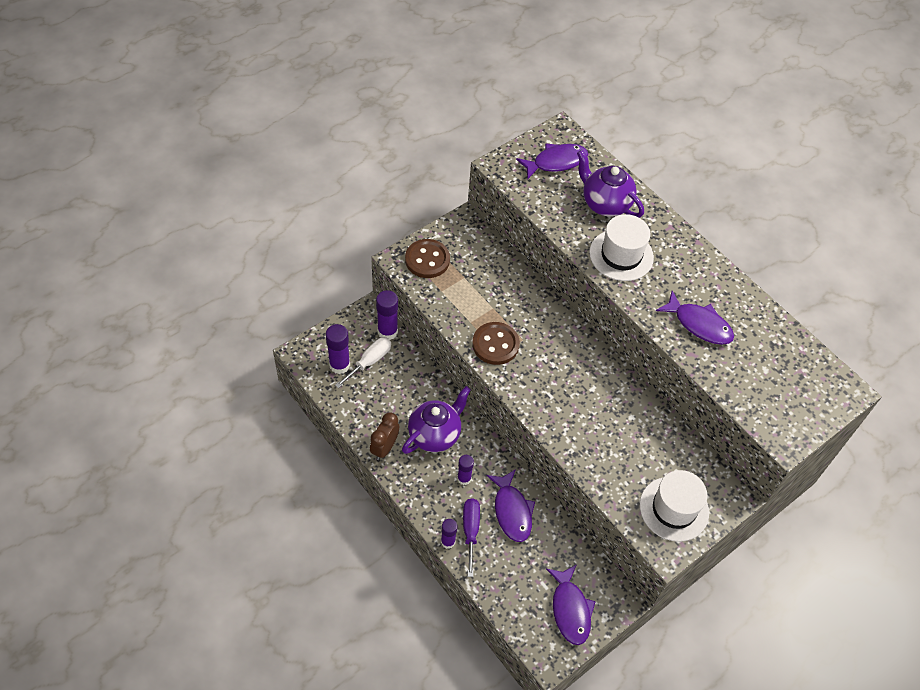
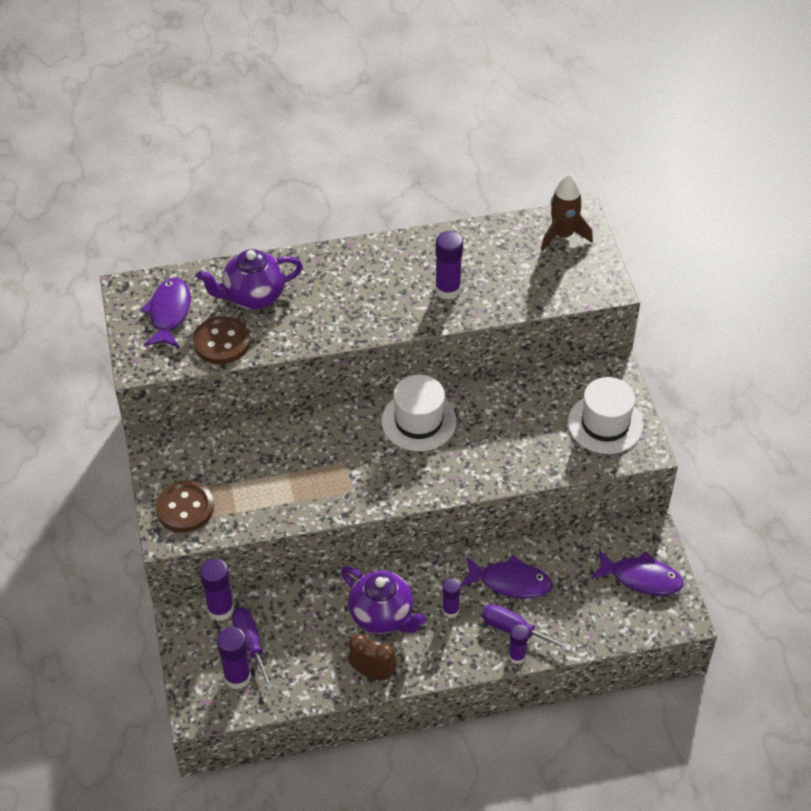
camera: 60 degrees left, 5 degrees down
(369, 361) = (251, 643): white screwdriver -> purple screwdriver
(384, 448) = (372, 672): brown clock -> brown clock turned 150 degrees clockwise
(435, 434) = (382, 616): purple teapot -> purple teapot turned 150 degrees clockwise
(495, 344) = (336, 490): brown button -> brown button (221, 342)
(621, 255) = (327, 313): white hat -> white hat (418, 421)
(699, 324) = (447, 290): purple fish -> purple glue stick
(818, 385) = (563, 235): none -> brown rocket

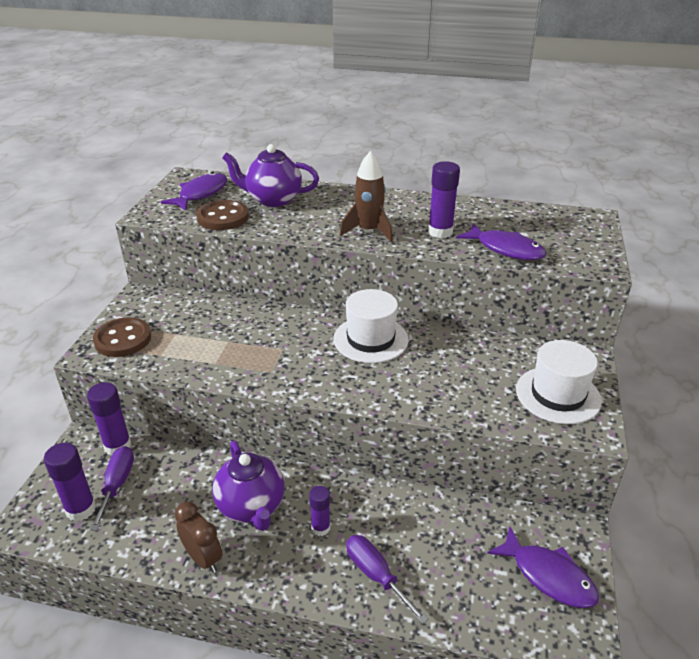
camera: 25 degrees right, 15 degrees down
(510, 582) = (398, 524): purple fish -> purple fish (506, 249)
(517, 656) = (362, 605): purple glue stick -> none
(563, 235) = (571, 223): brown rocket -> brown rocket (368, 231)

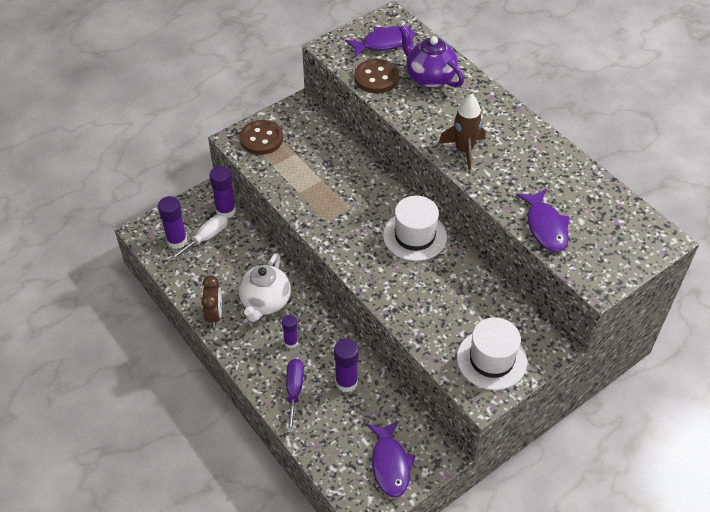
camera: 40 degrees right, 15 degrees up
(117, 484) = (206, 237): purple screwdriver -> white screwdriver
(251, 507) = (265, 302): purple teapot -> white teapot
(440, 232) = (516, 181): purple glue stick -> purple glue stick (346, 382)

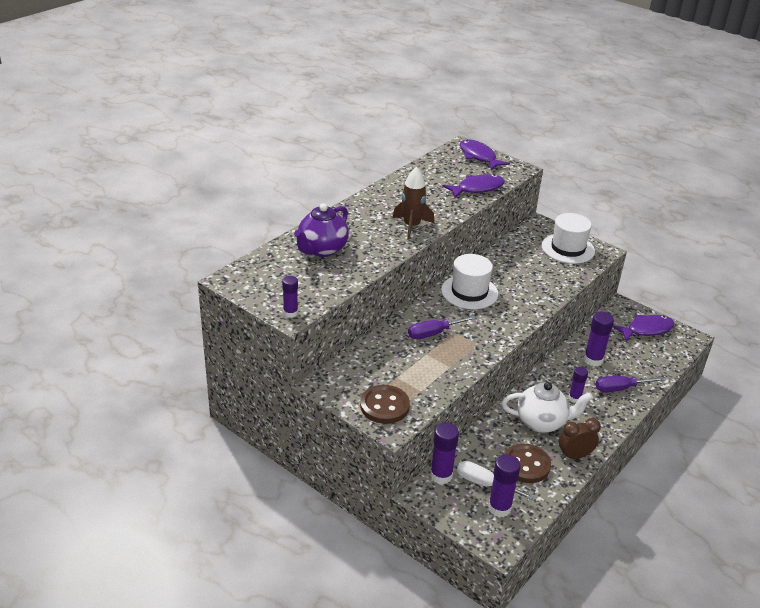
camera: 105 degrees left, 15 degrees down
(333, 47) = (290, 313): none -> purple glue stick
(351, 191) = (433, 333): none -> purple screwdriver
(376, 78) = (332, 280): brown button -> brown button (526, 465)
(384, 43) = (275, 280): purple fish -> purple fish (478, 156)

